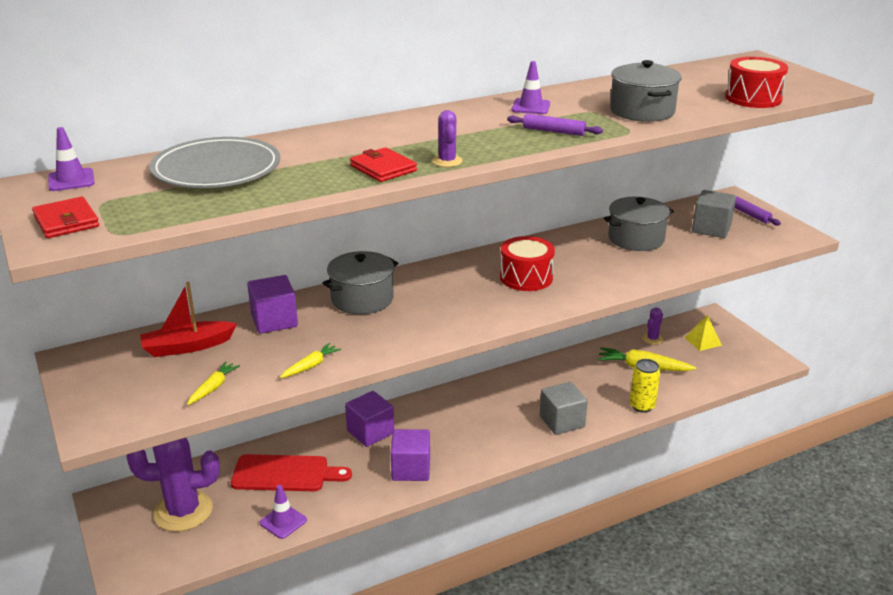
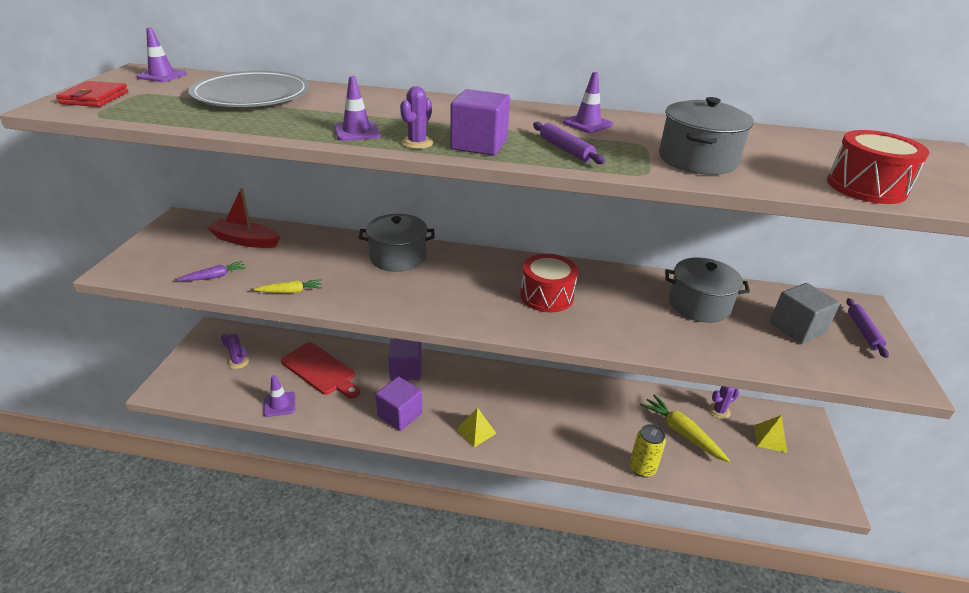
camera: 35 degrees right, 5 degrees up
(183, 511) = (238, 362): purple cactus -> purple cactus, size x0.46
(213, 388) = (214, 277): yellow carrot -> purple carrot
(274, 321) = (320, 247): purple cube -> purple cube (479, 145)
(383, 168) = (356, 131): red wallet -> purple traffic cone
(491, 447) = (476, 431): none -> yellow pyramid
(562, 421) = (555, 442): grey cube -> none

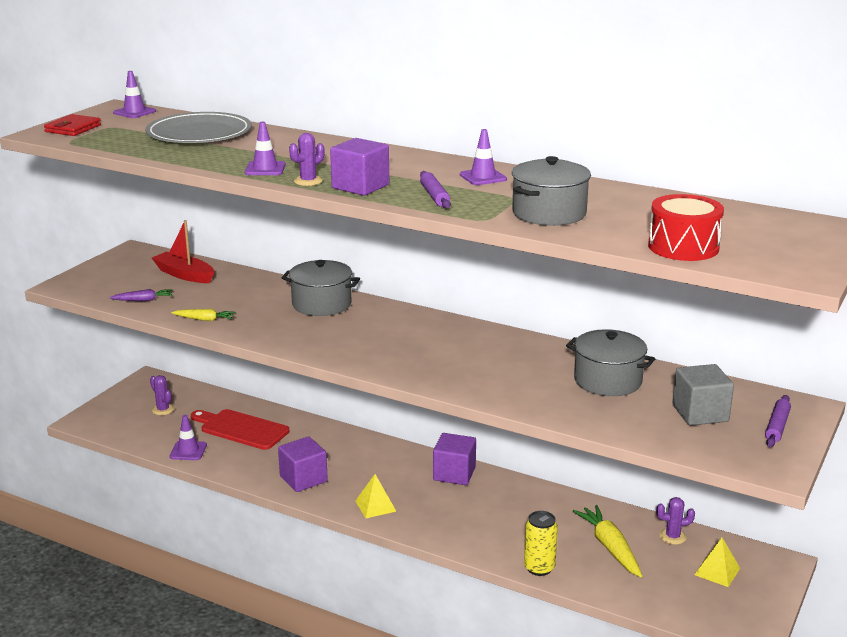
camera: 20 degrees right, 10 degrees down
(320, 370) = (241, 429): red cutting board -> red cutting board turned 150 degrees clockwise
(406, 370) = (330, 443): purple cube -> purple cube (454, 474)
(546, 296) = (448, 353): red drum -> none

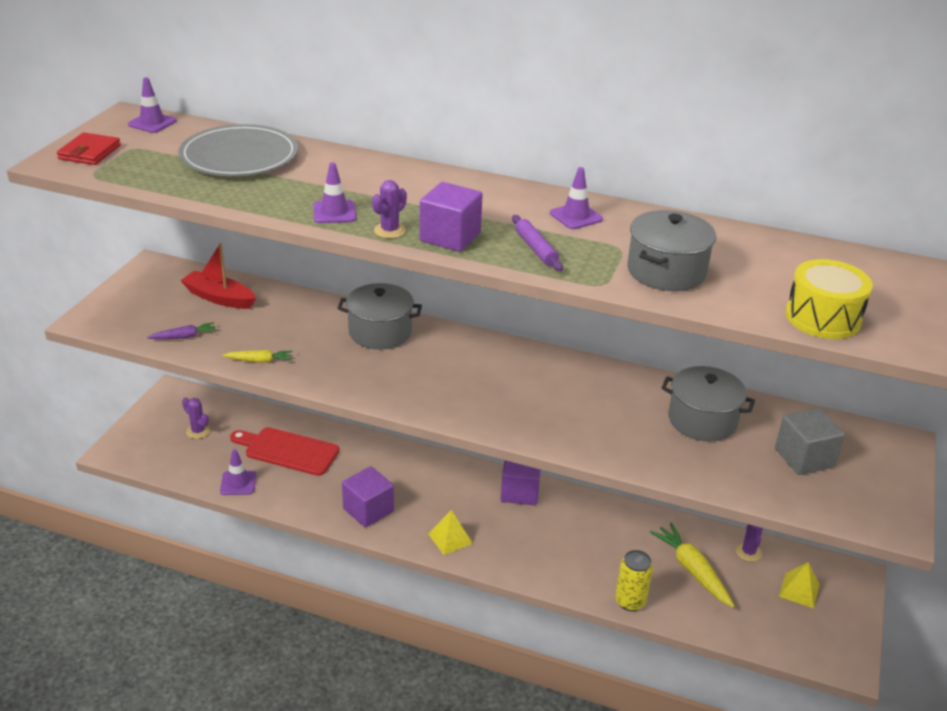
camera: 10 degrees left, 10 degrees up
(672, 537) = (748, 552): purple cactus -> purple cactus turned 75 degrees counterclockwise
(683, 247) = (822, 318): red drum -> yellow drum
(777, 426) = (882, 470): purple rolling pin -> none

